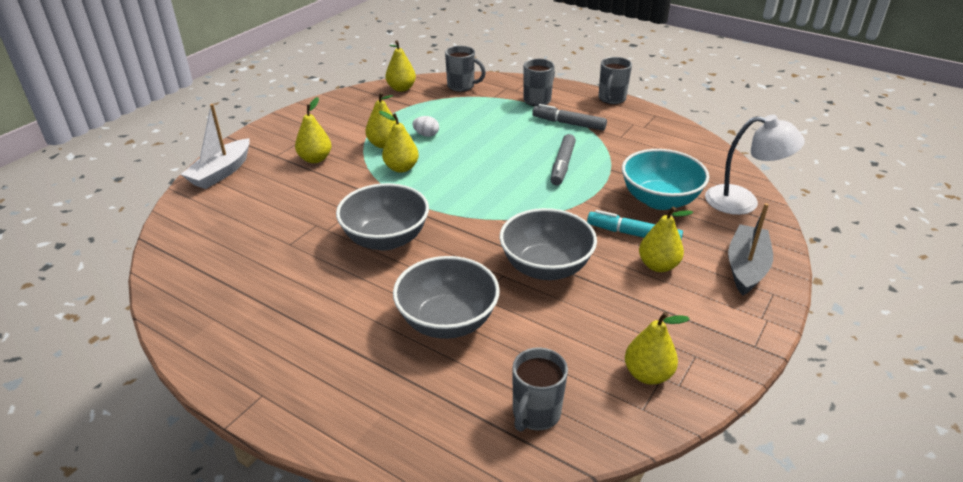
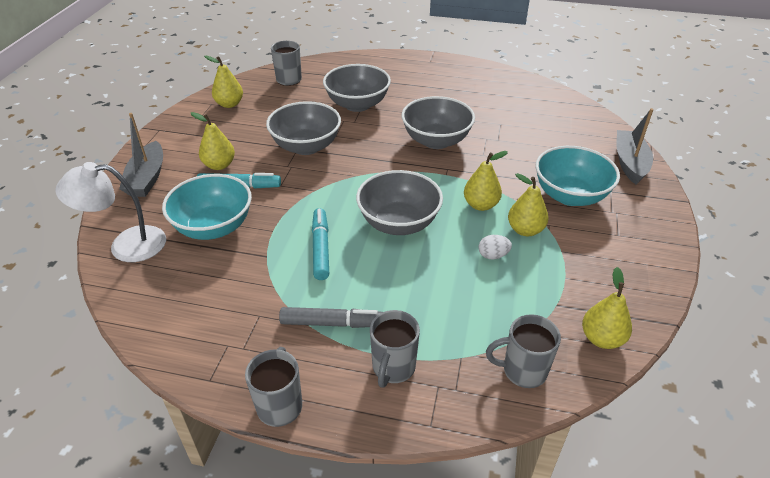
camera: 160 degrees right, 5 degrees up
(221, 172) = (630, 163): white boat -> grey boat
(315, 159) = (570, 195): yellow pear -> turquoise bowl
(485, 169) = (399, 223): none -> grey bowl
(562, 165) = (320, 248): grey marker -> turquoise marker

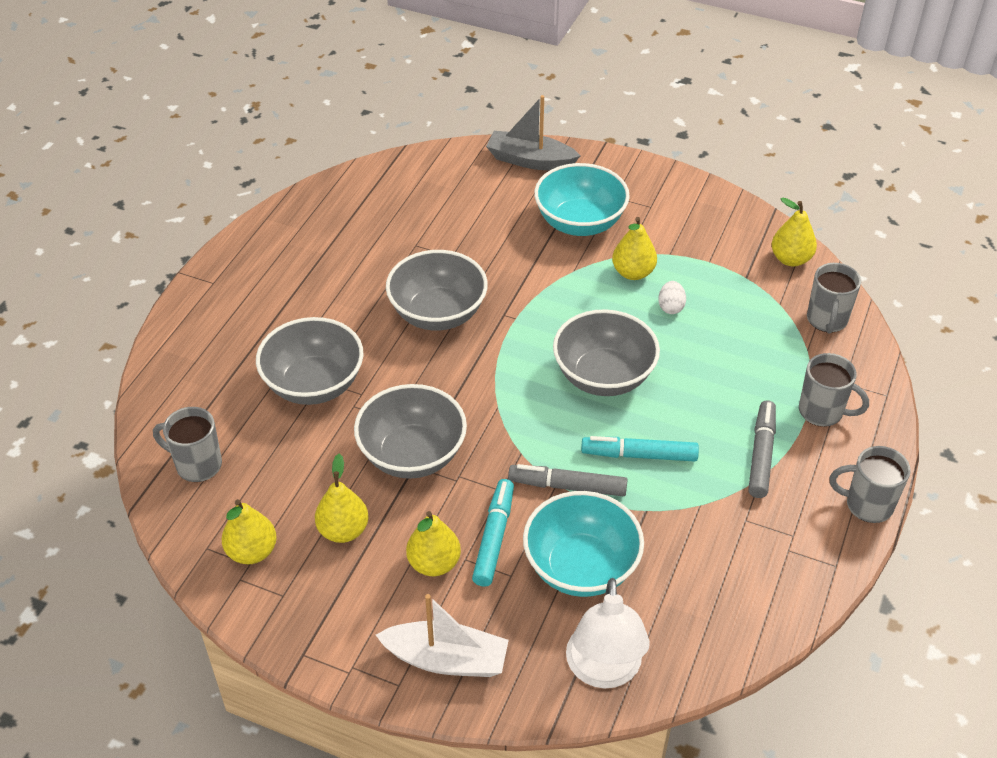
camera: 80 degrees left, 5 degrees up
(147, 178) = (446, 659): grey boat -> white boat
(286, 214) = (568, 486): none -> grey marker
(480, 205) = (582, 299): yellow pear -> yellow pear (343, 530)

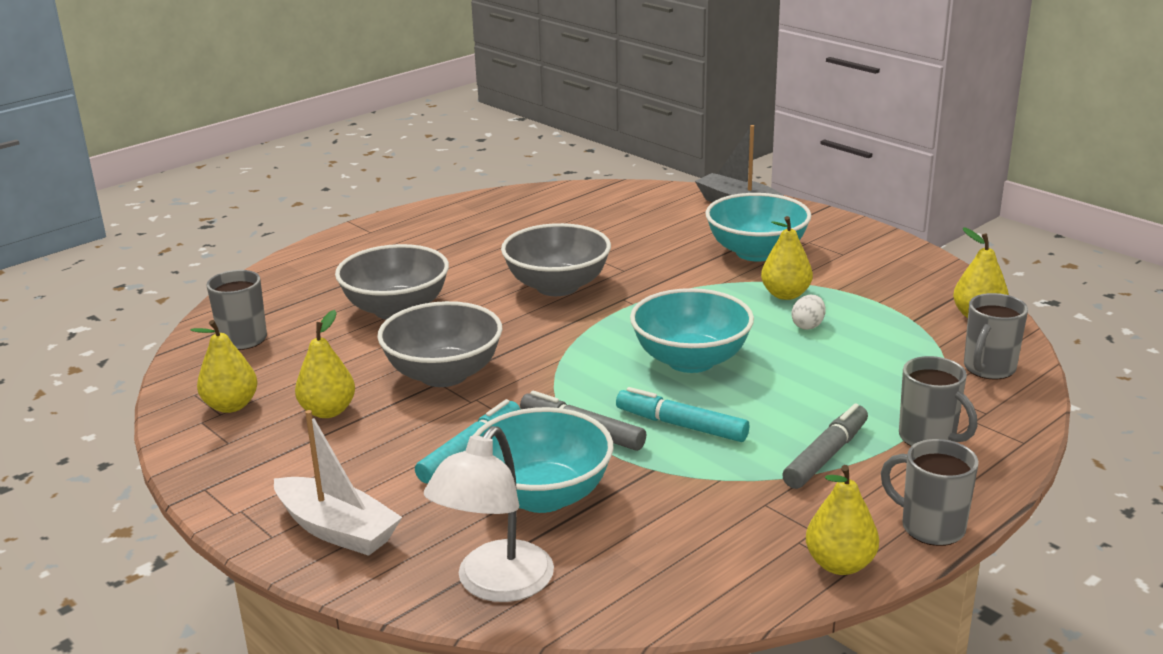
camera: 25 degrees right, 20 degrees down
(434, 563) = (392, 455): yellow pear -> yellow pear (840, 564)
(603, 376) = (691, 360): grey bowl -> turquoise bowl

